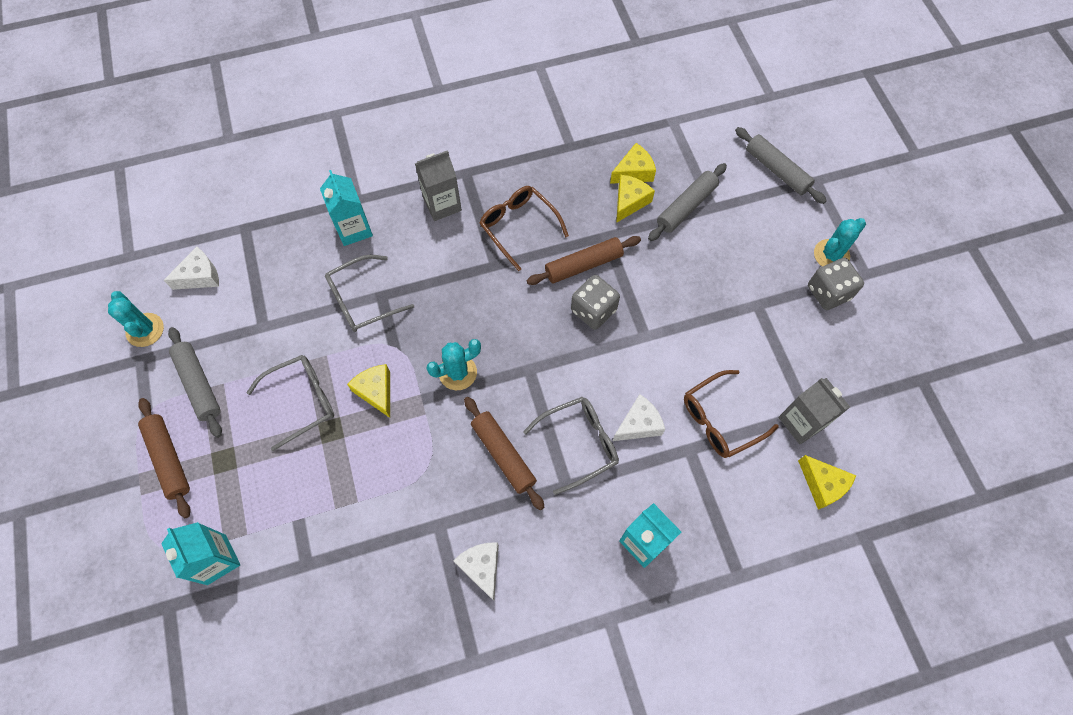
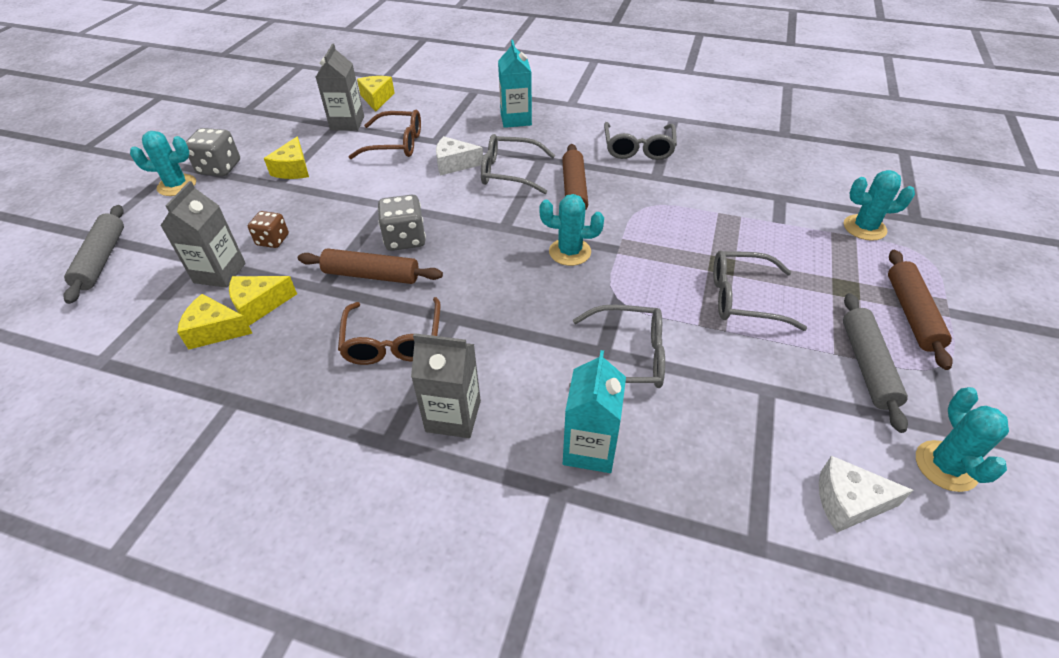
camera: 145 degrees left, 20 degrees down
(216, 559) = (864, 228): turquoise carton -> turquoise cactus
(376, 392) = (659, 272): yellow cheese -> yellow cheese (293, 169)
(481, 567) = (638, 148): white cheese -> grey glasses
(686, 207) = (220, 273): grey rolling pin -> grey carton
(687, 251) = (273, 240): none -> brown dice

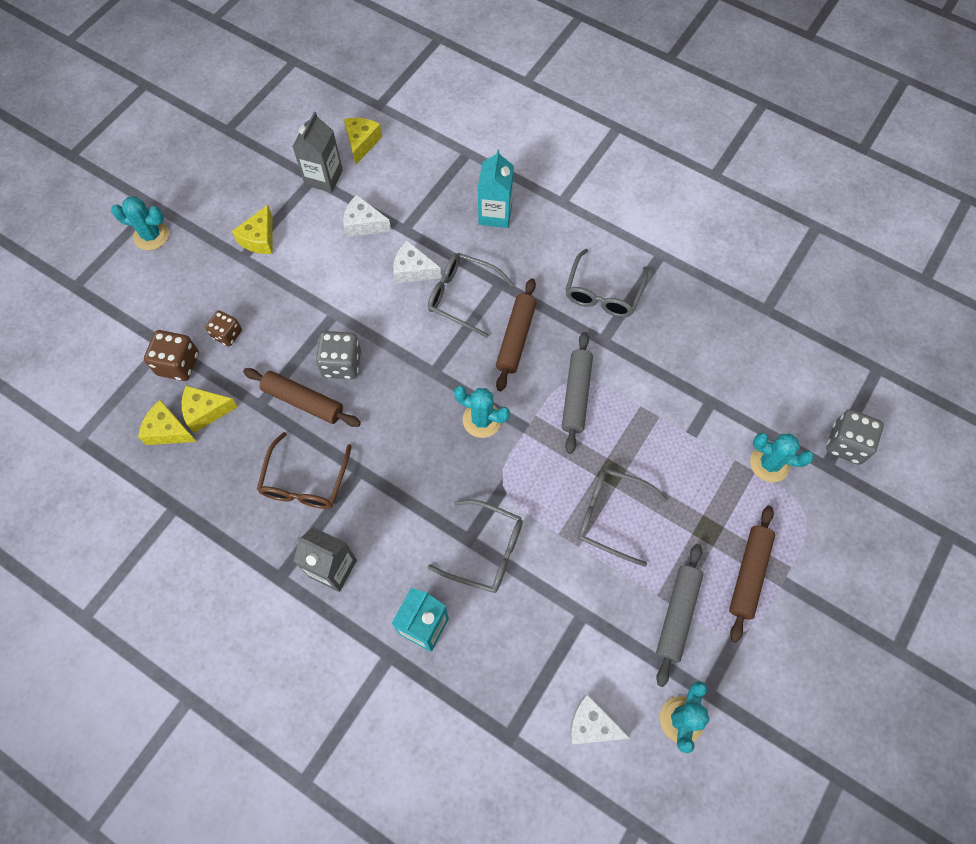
camera: 15 degrees right, 20 degrees up
(102, 259) = (83, 321): grey rolling pin -> grey rolling pin (576, 395)
(219, 168) = (192, 219): grey dice -> grey dice (846, 444)
(220, 273) = (178, 364): grey carton -> brown dice
(395, 144) = (364, 224): brown glasses -> white cheese

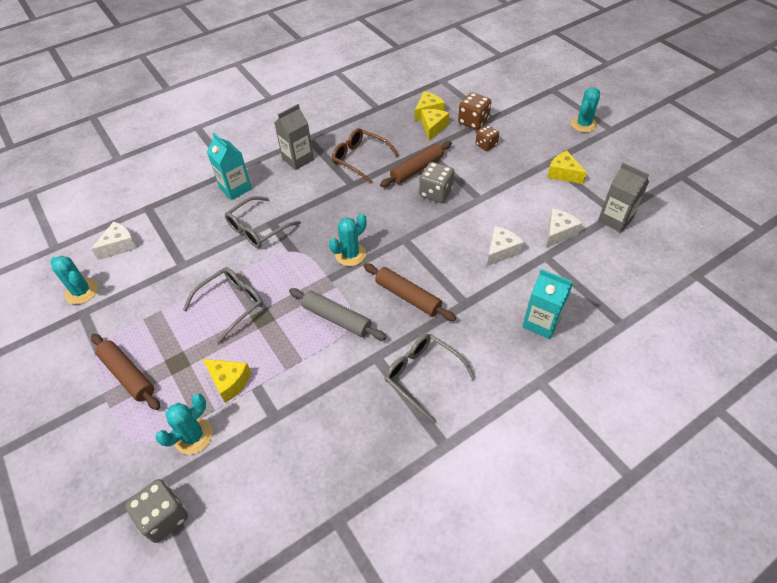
camera: 115 degrees right, 15 degrees down
(361, 143) = (650, 252): yellow cheese -> yellow cheese (229, 382)
(463, 297) = (462, 274): grey glasses -> none
(677, 615) = (139, 316): grey rolling pin -> none

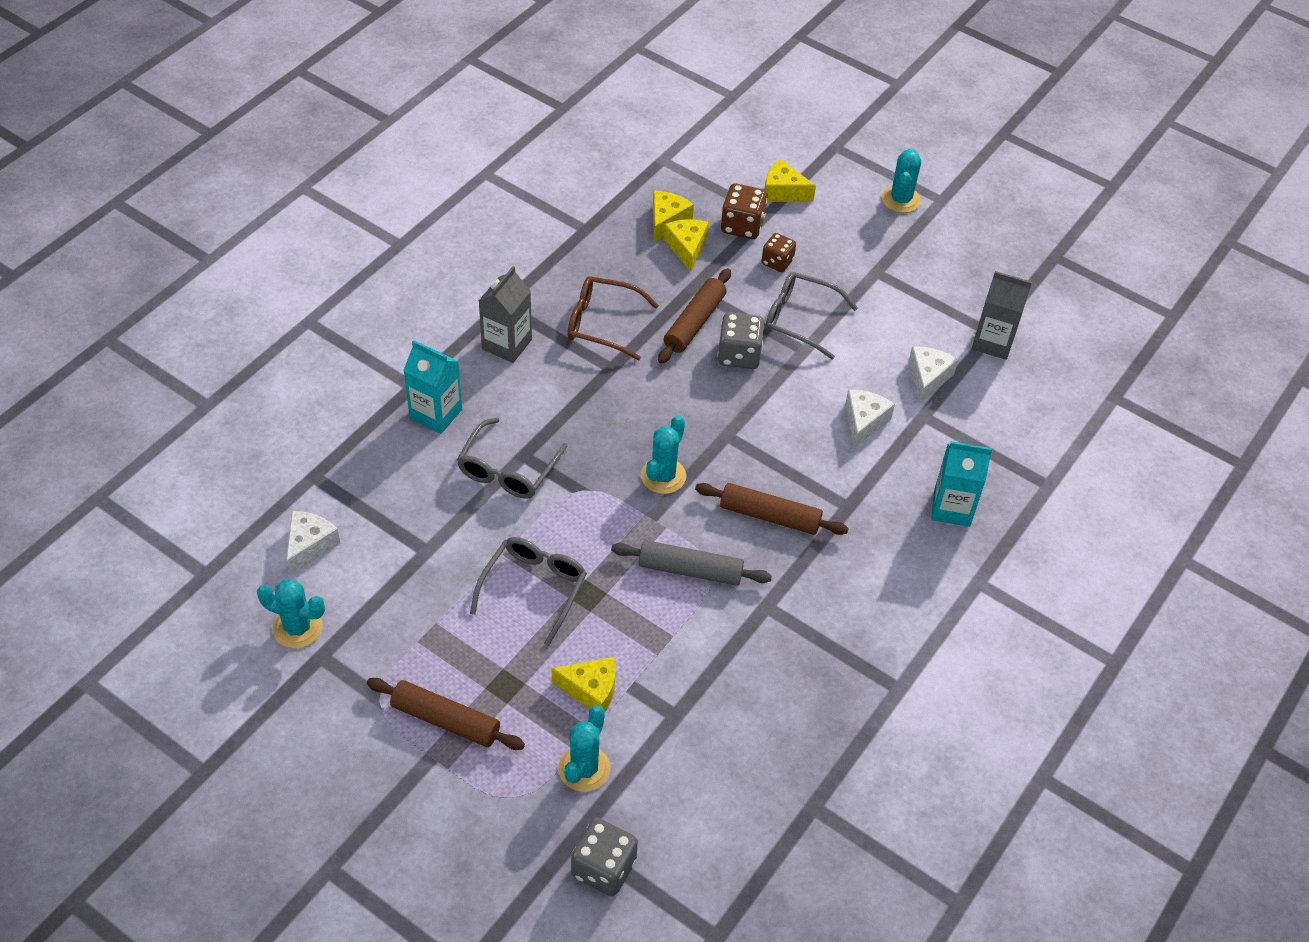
camera: 25 degrees left, 0 degrees up
(423, 376) = (836, 614): grey glasses -> grey glasses (800, 320)
(563, 174) = (901, 286): yellow cheese -> yellow cheese (783, 192)

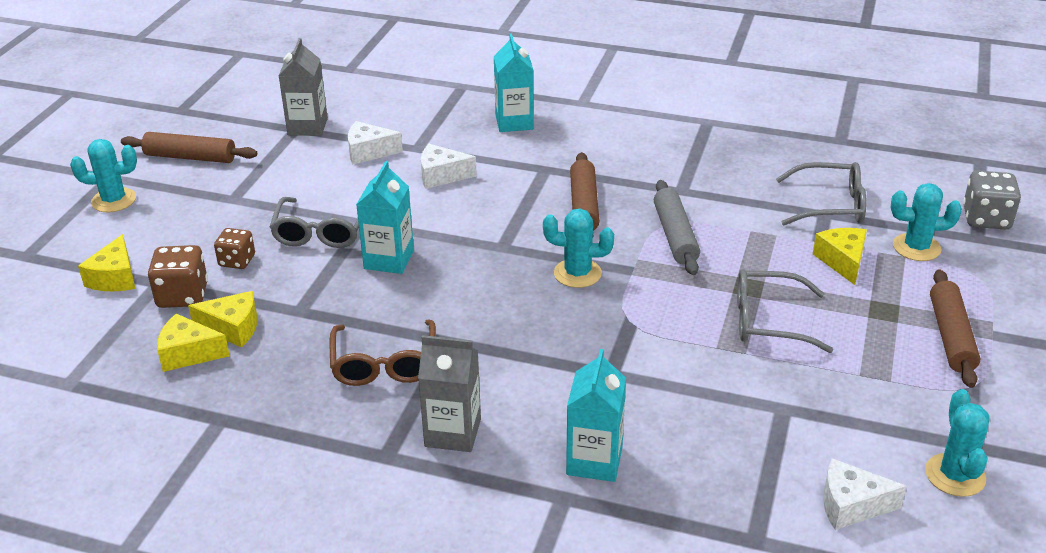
camera: 105 degrees left, 15 degrees down
(508, 469) = (637, 378): grey glasses -> grey glasses (829, 205)
(687, 248) = (233, 328): yellow cheese -> yellow cheese turned 150 degrees counterclockwise
(694, 323) = (354, 297): brown rolling pin -> brown rolling pin (190, 157)
(739, 355) = (389, 260): grey dice -> turquoise carton

